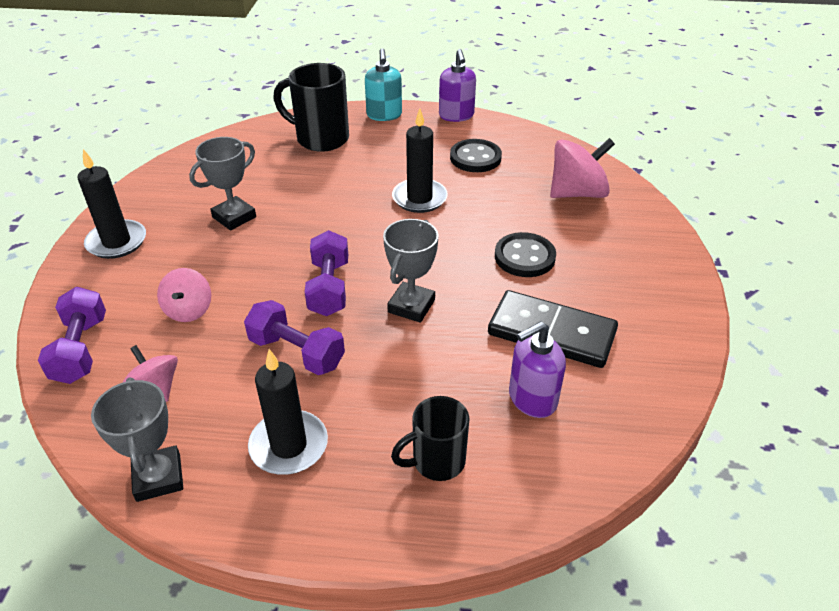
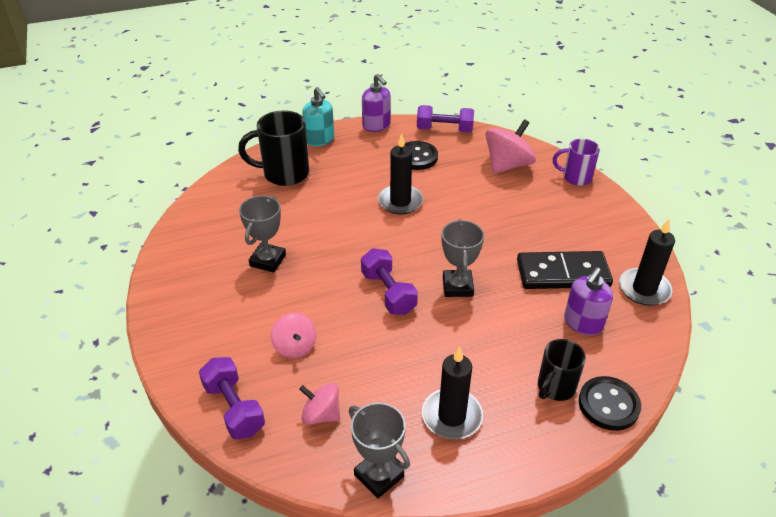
camera: 25 degrees left, 0 degrees up
(117, 242) = (185, 312): black candle -> black candle (644, 289)
(297, 352) = (403, 349): purple dumbbell -> purple dumbbell (444, 129)
(524, 257) = (507, 224): black button -> black button (608, 405)
(655, 229) = (576, 177): none -> purple mug

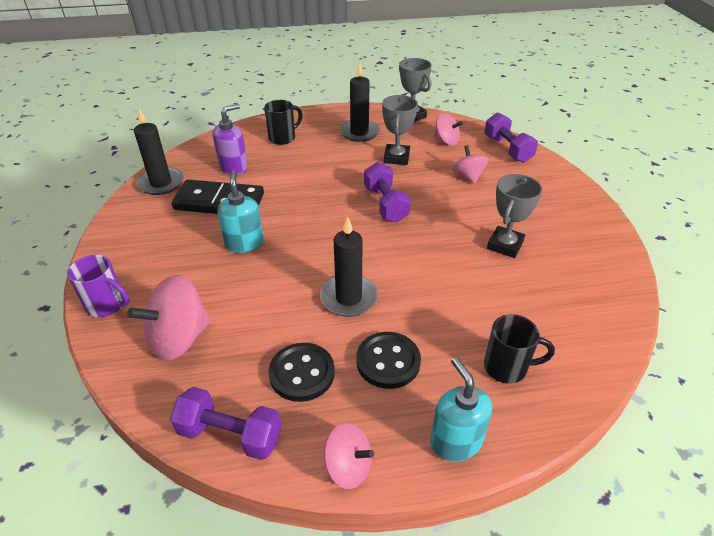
camera: 170 degrees left, 0 degrees up
(284, 174) = (507, 367): black mug -> black mug, size x0.63
(376, 126) = (348, 467): purple soap dispenser -> pink spinning top
(457, 286) = (321, 202): grey trophy -> grey trophy (396, 158)
(508, 234) = (244, 243): none -> turquoise soap dispenser
(608, 405) = (255, 128): black button -> black button (388, 361)

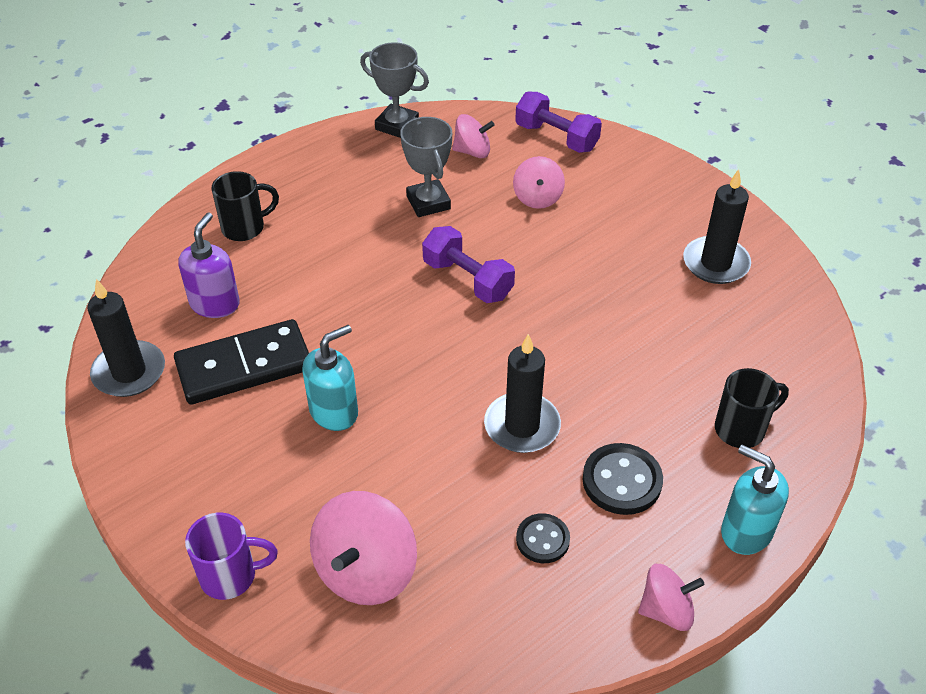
camera: 30 degrees left, 5 degrees up
(230, 435) = (523, 644): purple dumbbell -> none
(244, 243) = (334, 411): turquoise soap dispenser -> turquoise soap dispenser turned 90 degrees clockwise
(283, 138) = (245, 228): black mug -> black mug turned 45 degrees clockwise
(302, 373) = (542, 540): black button -> black button, size x0.65
(359, 132) = (347, 179): black candle -> black candle (715, 263)
(468, 176) = (537, 198): pink spinning top -> pink spinning top turned 135 degrees counterclockwise
(505, 245) = (644, 280): grey trophy -> none

